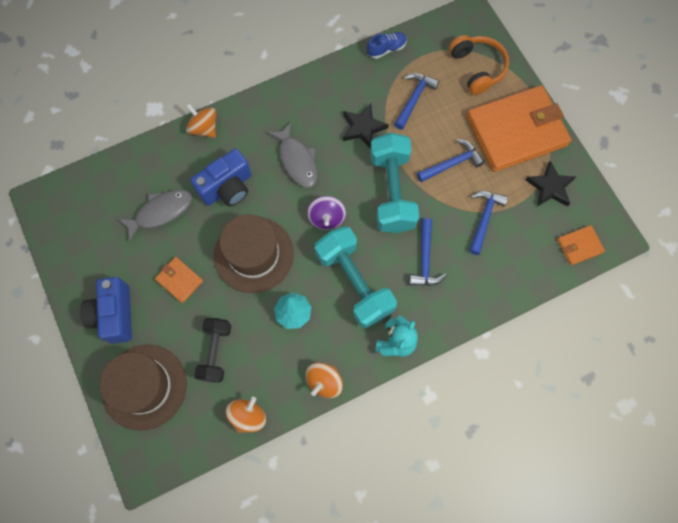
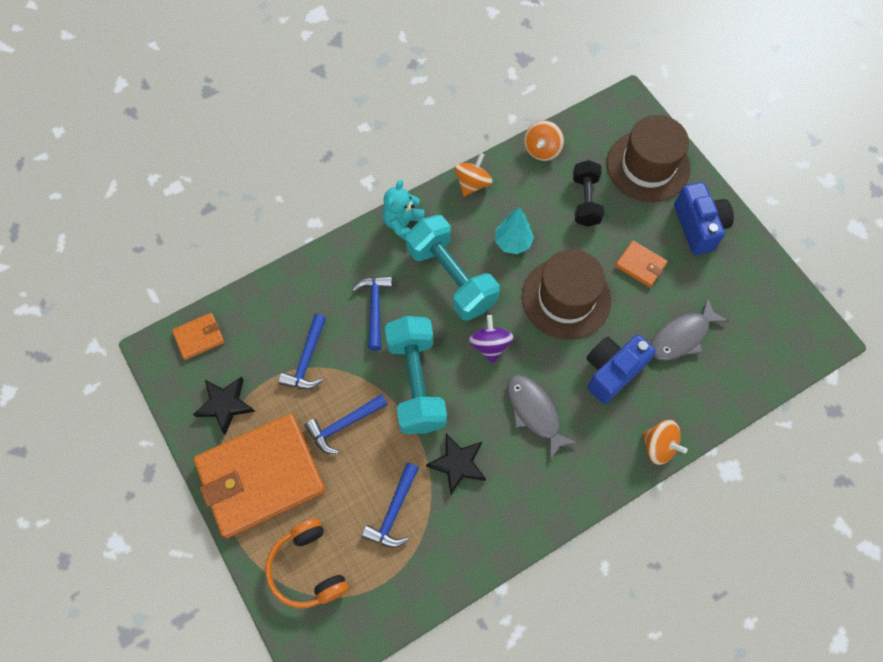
camera: 175 degrees right, 5 degrees down
(386, 49) = (435, 588): blue shoe -> none

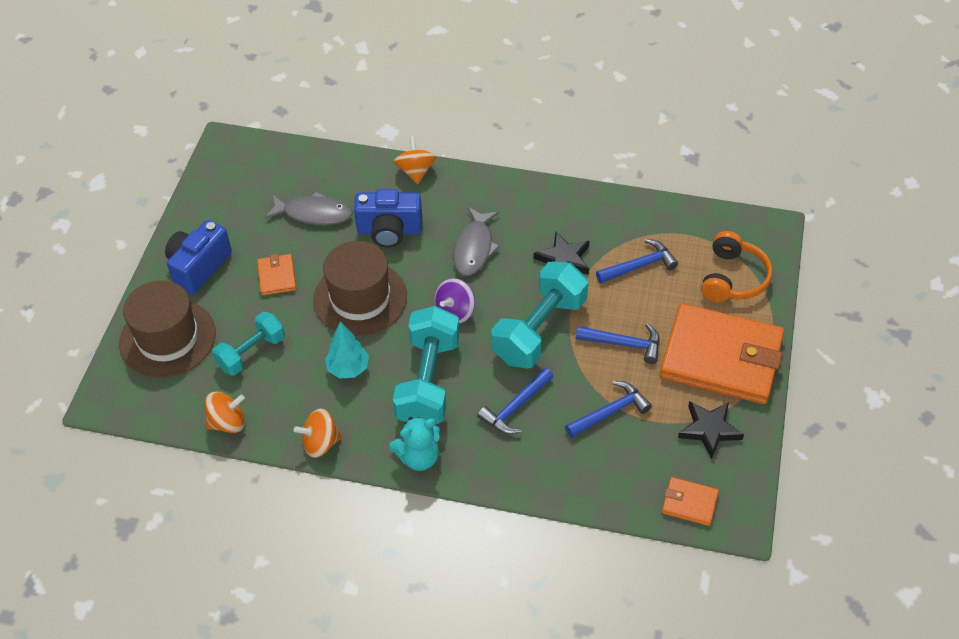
camera: 135 degrees left, 15 degrees down
(585, 201) = (251, 353): black dumbbell -> turquoise dumbbell

